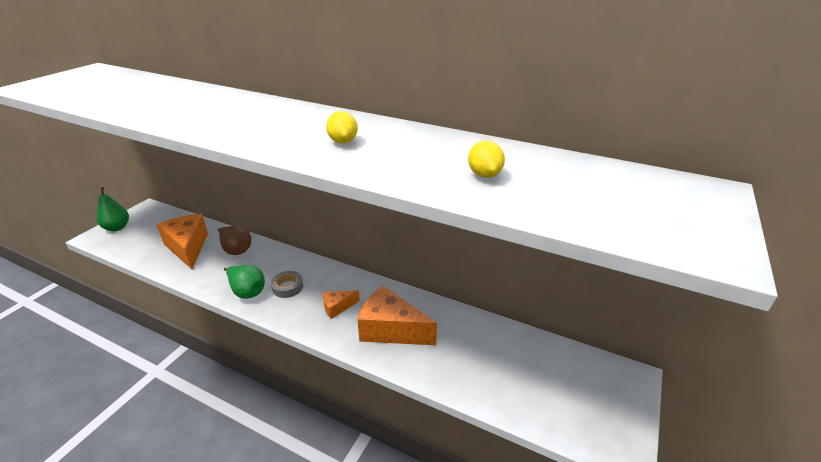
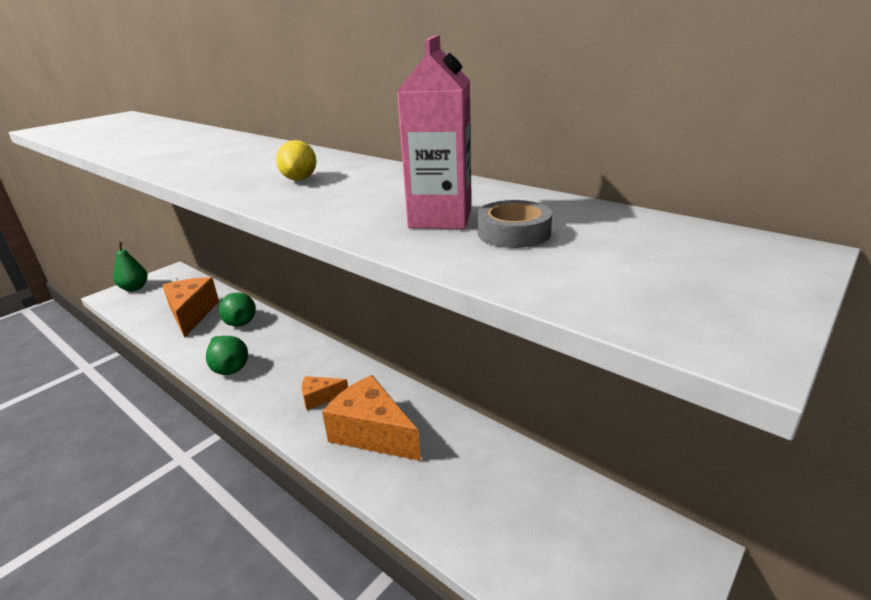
camera: 15 degrees right, 5 degrees down
(236, 250) = (239, 321): brown pear -> green pear
(287, 287) = (275, 368): grey tape -> grey tape (513, 233)
(484, 175) = (440, 218): yellow lemon -> pink carton

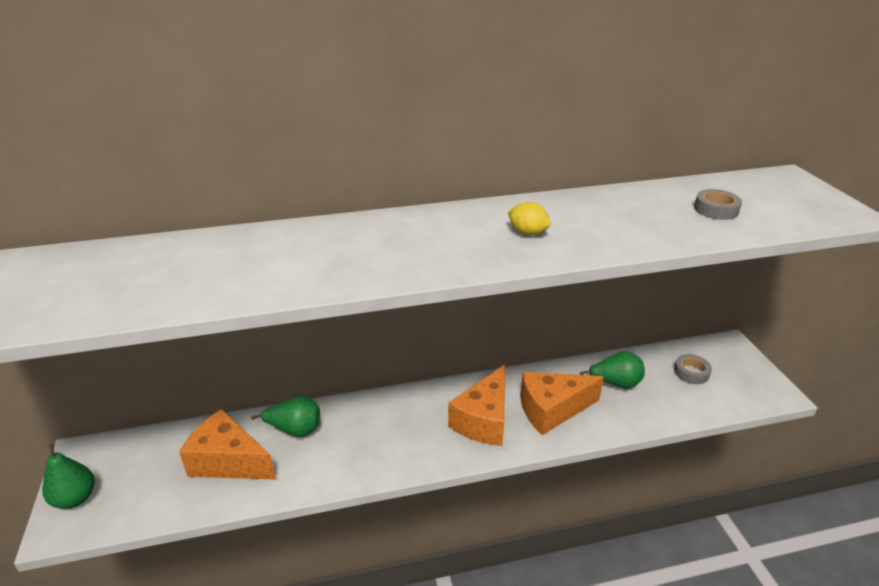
camera: 55 degrees left, 5 degrees up
(229, 367) = (377, 460): green pear -> green pear (615, 383)
(320, 398) = (484, 420): orange cheese -> orange cheese, size x1.99
(440, 218) = (673, 217): pink carton -> none
(565, 526) = (691, 372): none -> grey tape

